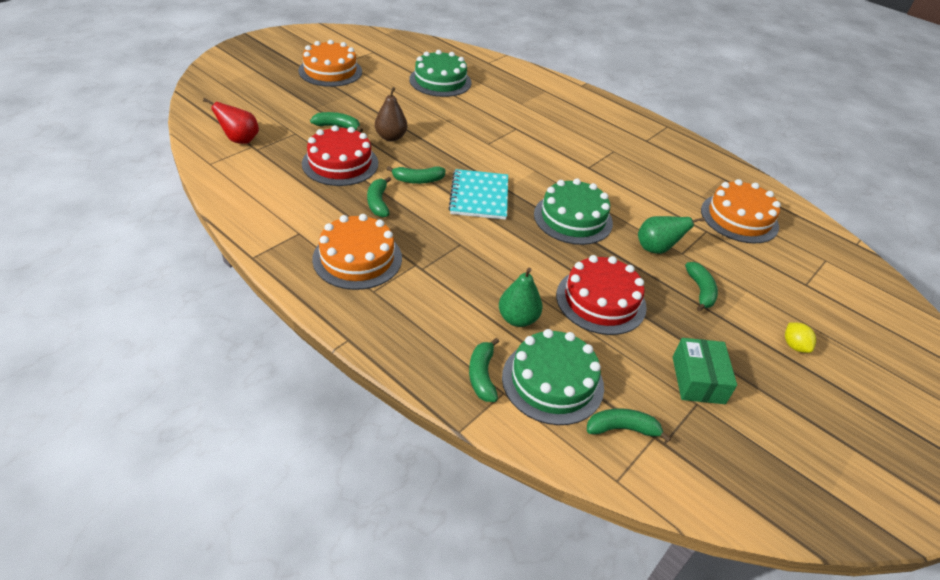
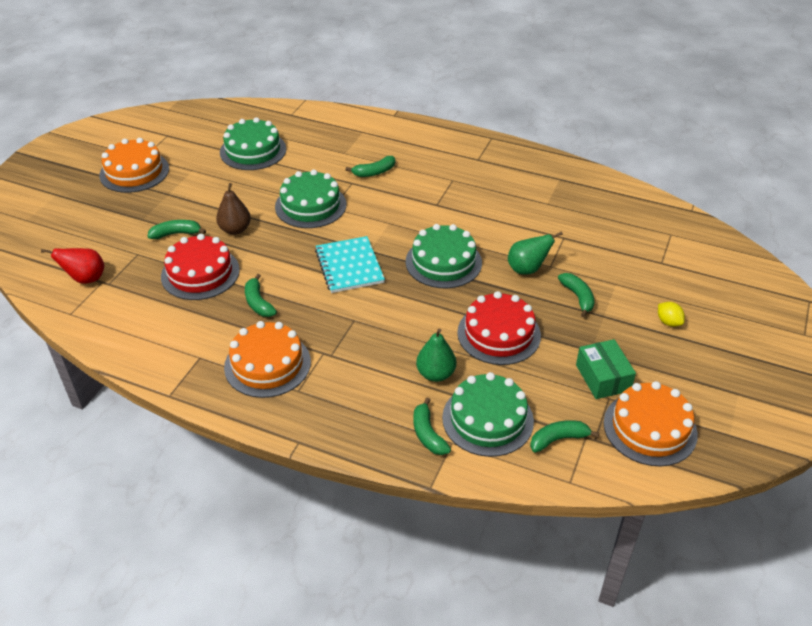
camera: 15 degrees left, 0 degrees up
(418, 180) = (284, 267): green banana -> green banana (374, 172)
(469, 136) = (310, 205): none -> green cake
(739, 218) = (587, 216): orange cake -> orange cake (650, 428)

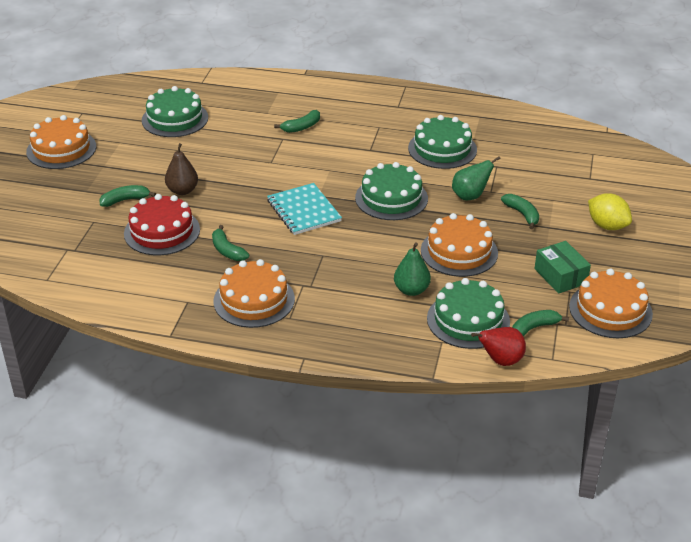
camera: 10 degrees left, 5 degrees down
(86, 279) = (50, 248): red pear -> red pear (500, 360)
(310, 205) = (249, 162): green cake -> green cake (442, 149)
(428, 434) = (418, 338): green banana -> none
(499, 334) = (459, 252): red cake -> orange cake
(668, 322) = (607, 226): yellow lemon -> yellow lemon, size x1.67

